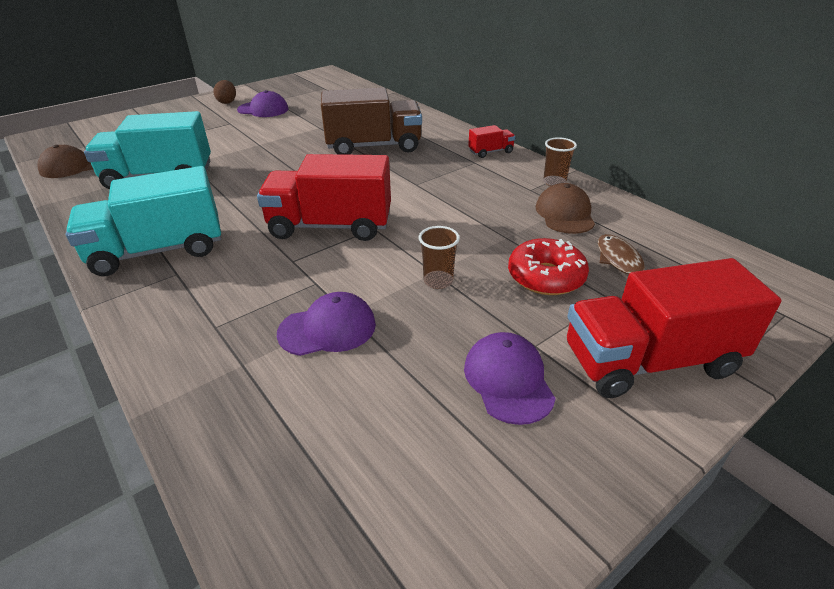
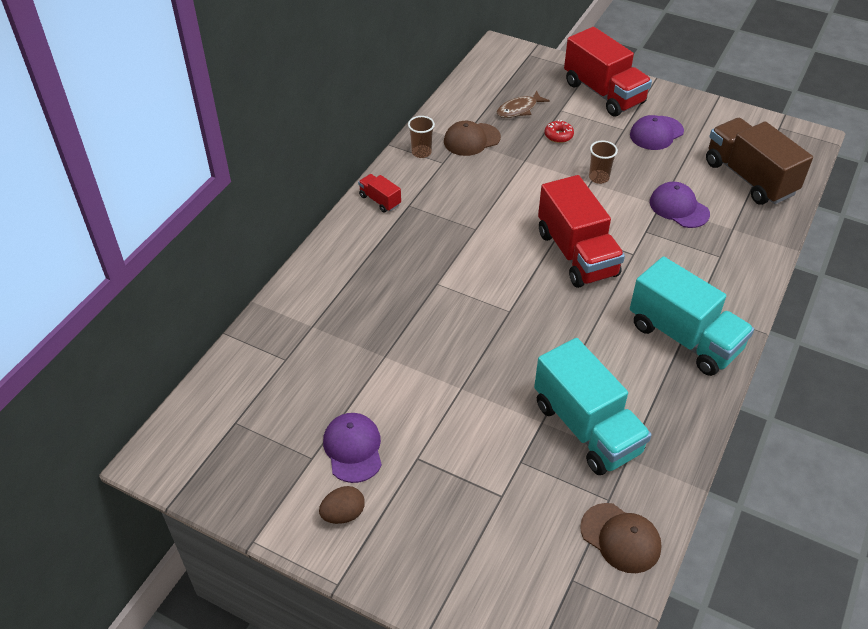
camera: 115 degrees left, 10 degrees up
(373, 146) = (412, 286): brown truck -> brown truck (749, 178)
(546, 277) = (558, 135): red donut -> red donut, size x0.57

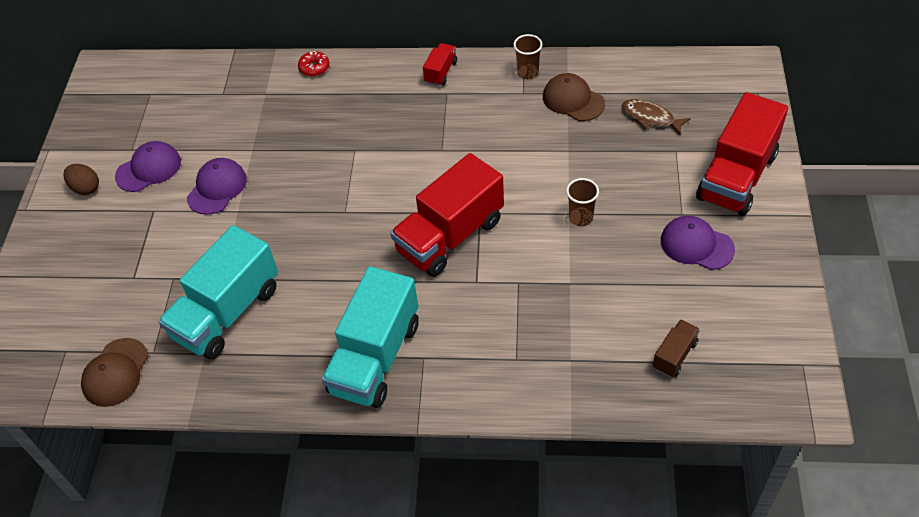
camera: 70 degrees right, 5 degrees up
(558, 135) = (629, 163): red donut -> red donut (314, 68)
(679, 208) = (575, 301): purple cap -> purple cap (217, 188)
(749, 178) = (674, 355): brown truck -> brown truck, size x0.45

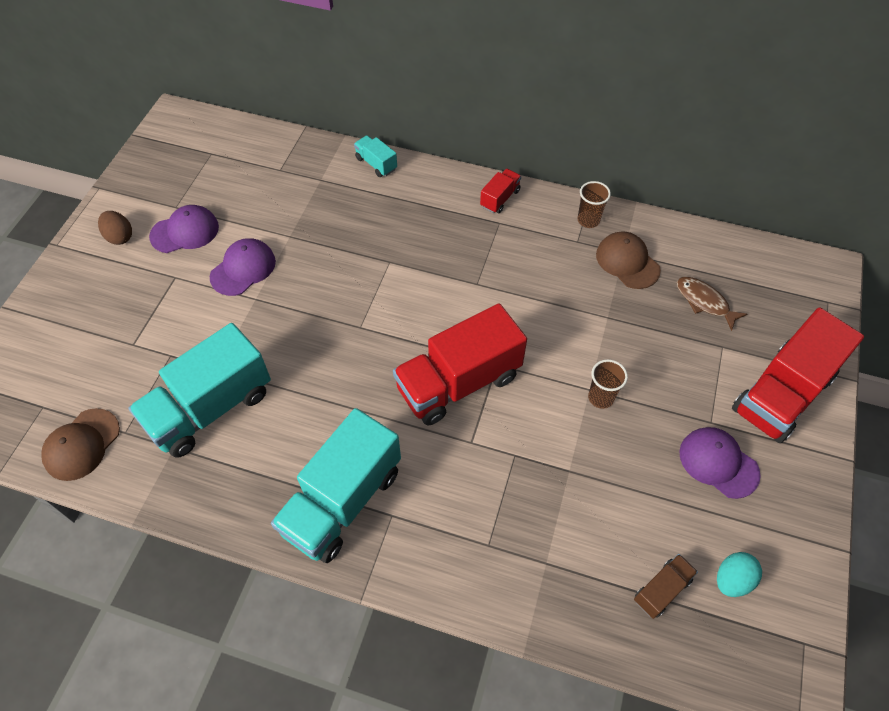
camera: 10 degrees right, 5 degrees up
(314, 68) = (376, 164): red donut -> turquoise truck
(731, 332) = (732, 580): none -> turquoise egg

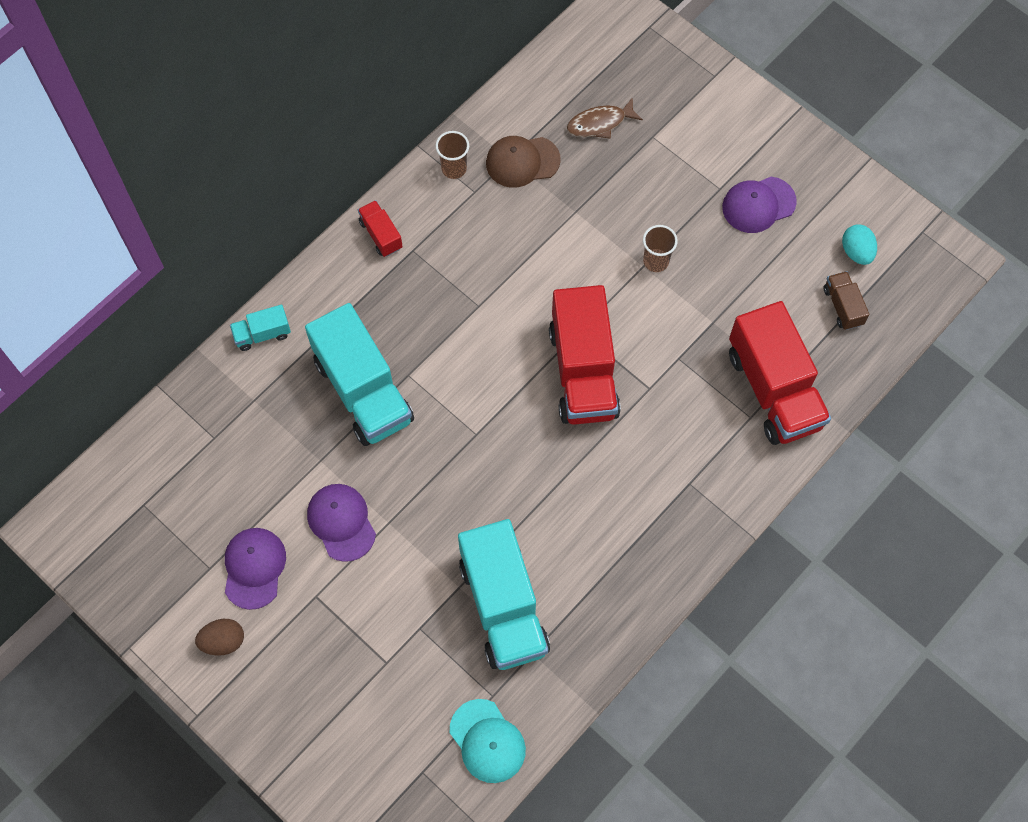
camera: 65 degrees left, 10 degrees up
(82, 444) = (487, 741): brown cap -> turquoise cap
(342, 501) = (657, 519): turquoise truck -> turquoise truck (363, 390)
(782, 394) = (719, 119): red truck -> red truck (773, 389)

